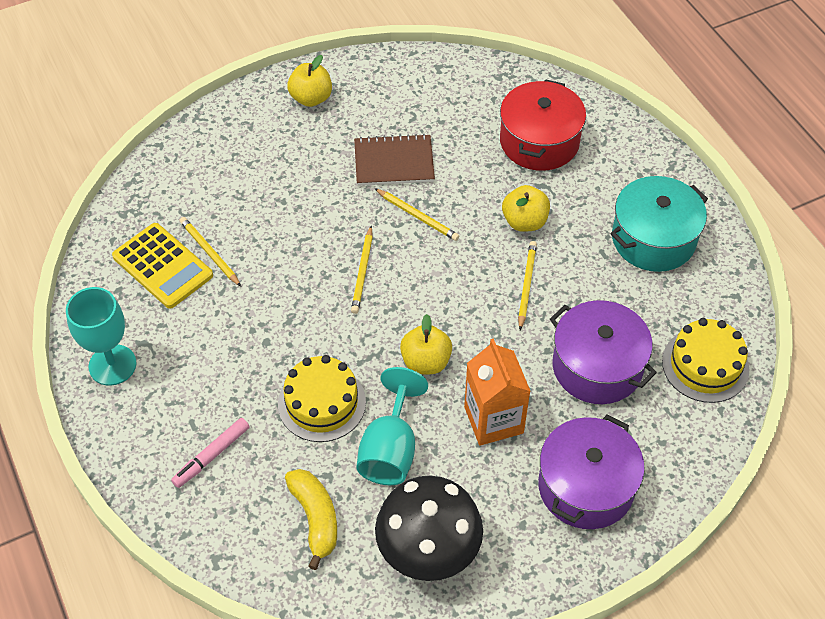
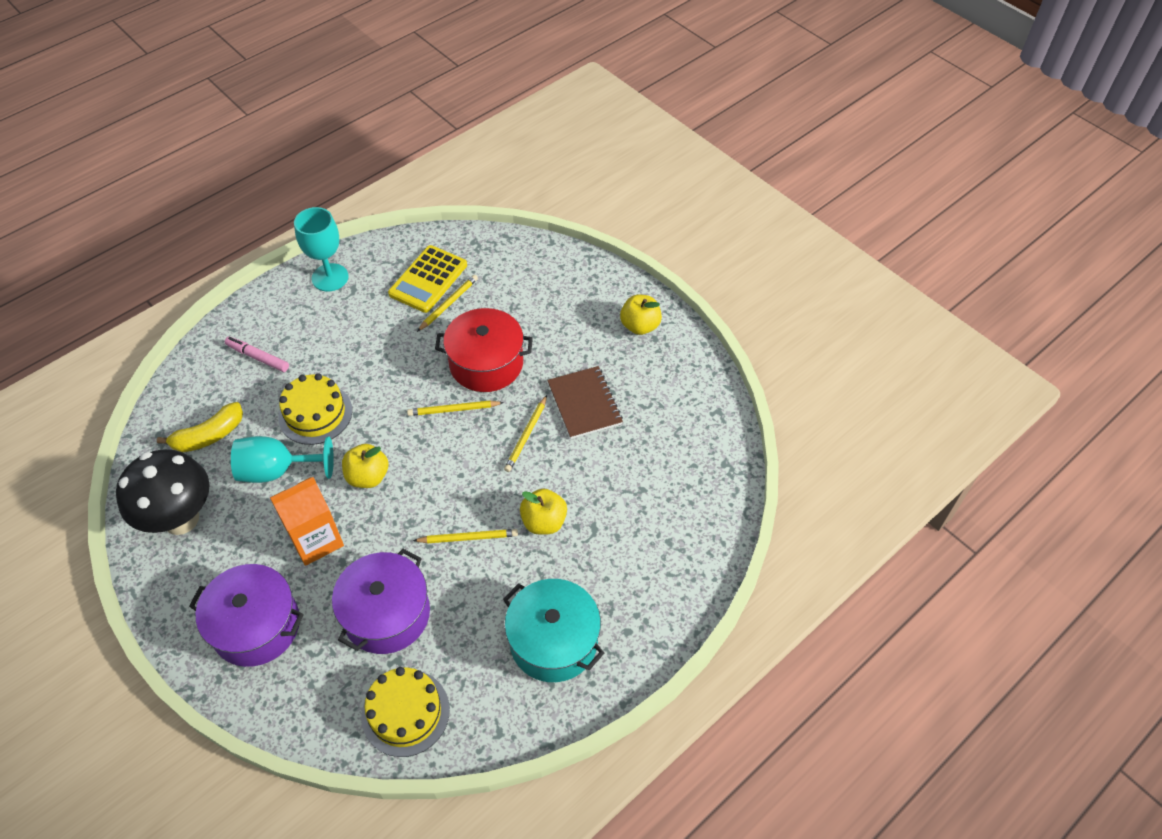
camera: 75 degrees right, 0 degrees up
(539, 141) = (650, 515): red pot -> red pot (486, 363)

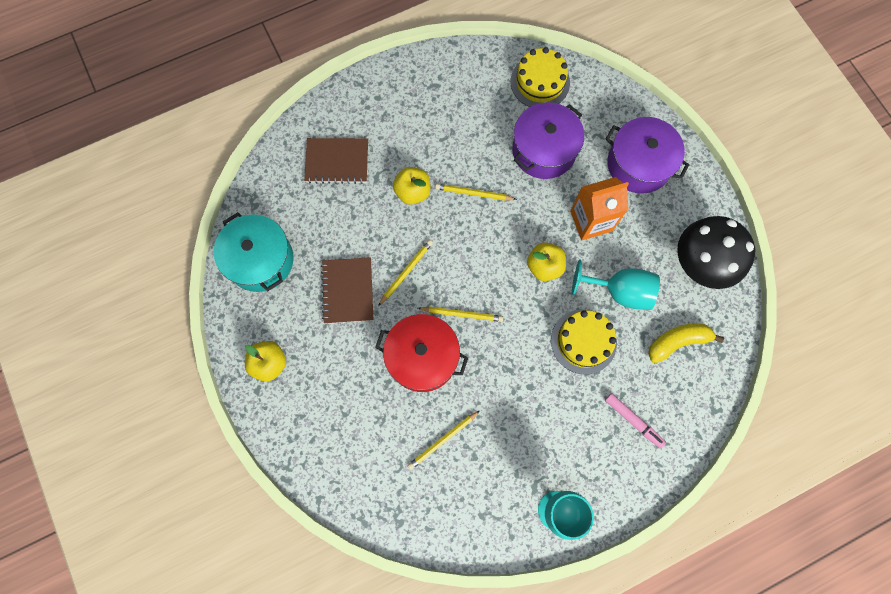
camera: 165 degrees left, 20 degrees up
(428, 279) = (457, 479): yellow calculator -> none
(553, 641) = (430, 103): turquoise pot -> turquoise pot (260, 260)
(649, 535) = (337, 162): none -> brown notebook

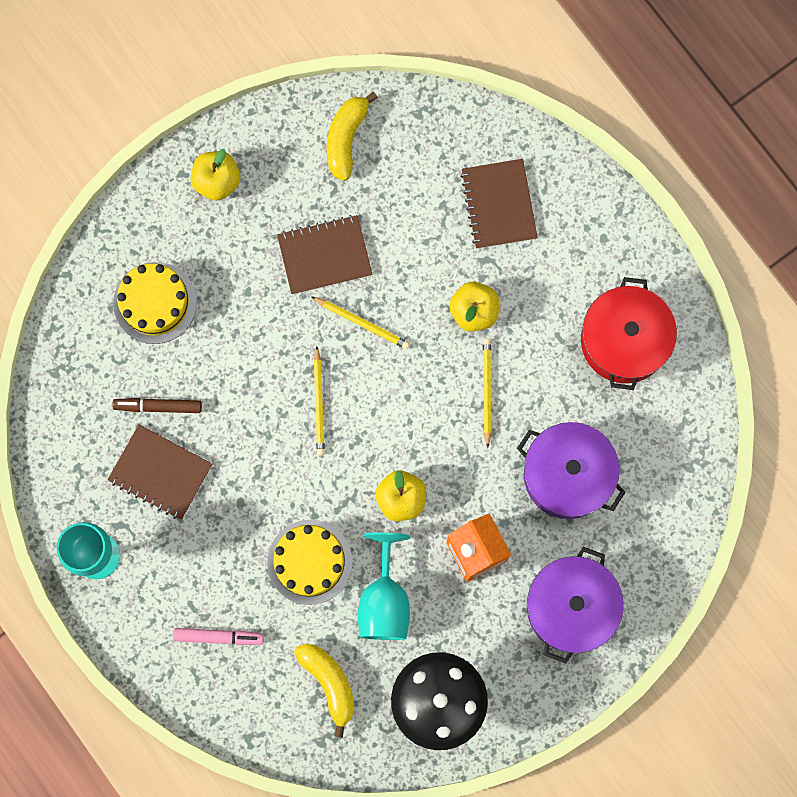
camera: 80 degrees right, 5 degrees up
(260, 260) = (346, 139): turquoise pot -> yellow banana
(422, 357) = (255, 364): red pot -> red pot (624, 340)
(443, 440) = (158, 406): yellow pencil -> brown marker
(497, 447) = (160, 473): none -> brown notebook
(540, 82) = (671, 455): yellow cake -> yellow cake (155, 303)
(633, 421) = (218, 637): pink marker -> pink marker turned 120 degrees counterclockwise

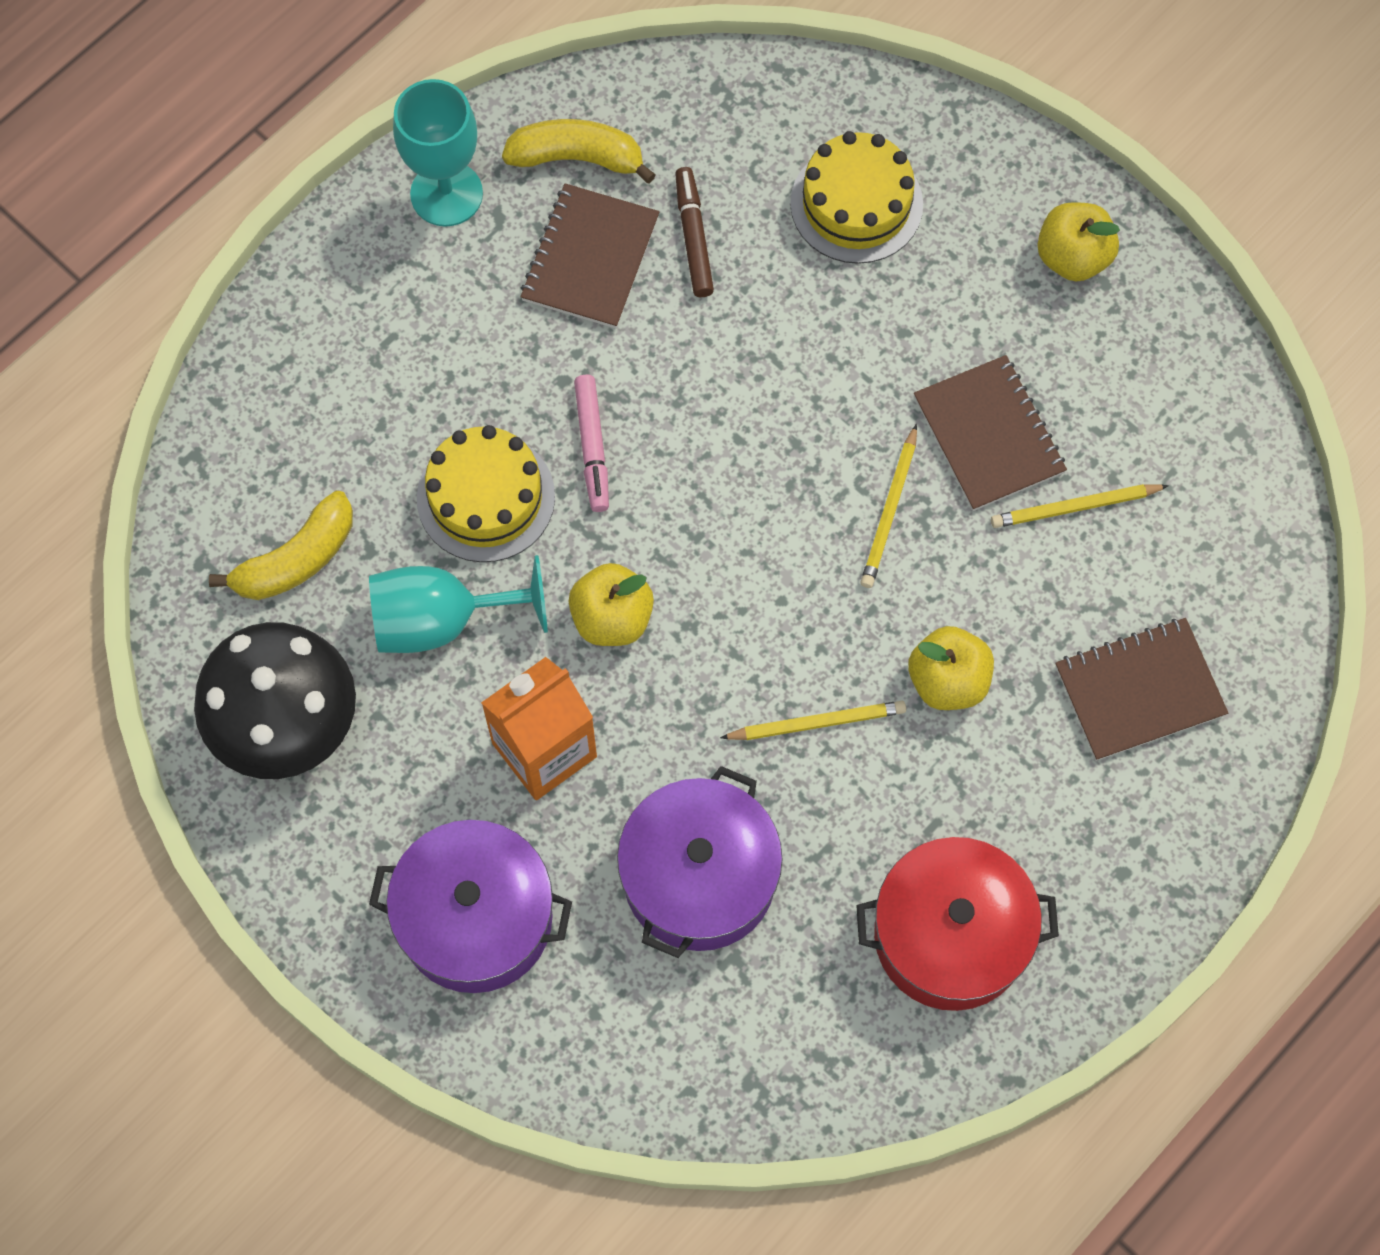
camera: 80 degrees right, 10 degrees down
(218, 637) = (347, 385): pink marker -> pink marker (592, 447)
(319, 403) = (745, 467): yellow pencil -> yellow pencil (1075, 507)
(346, 139) = (1191, 434): yellow banana -> yellow banana (577, 158)

